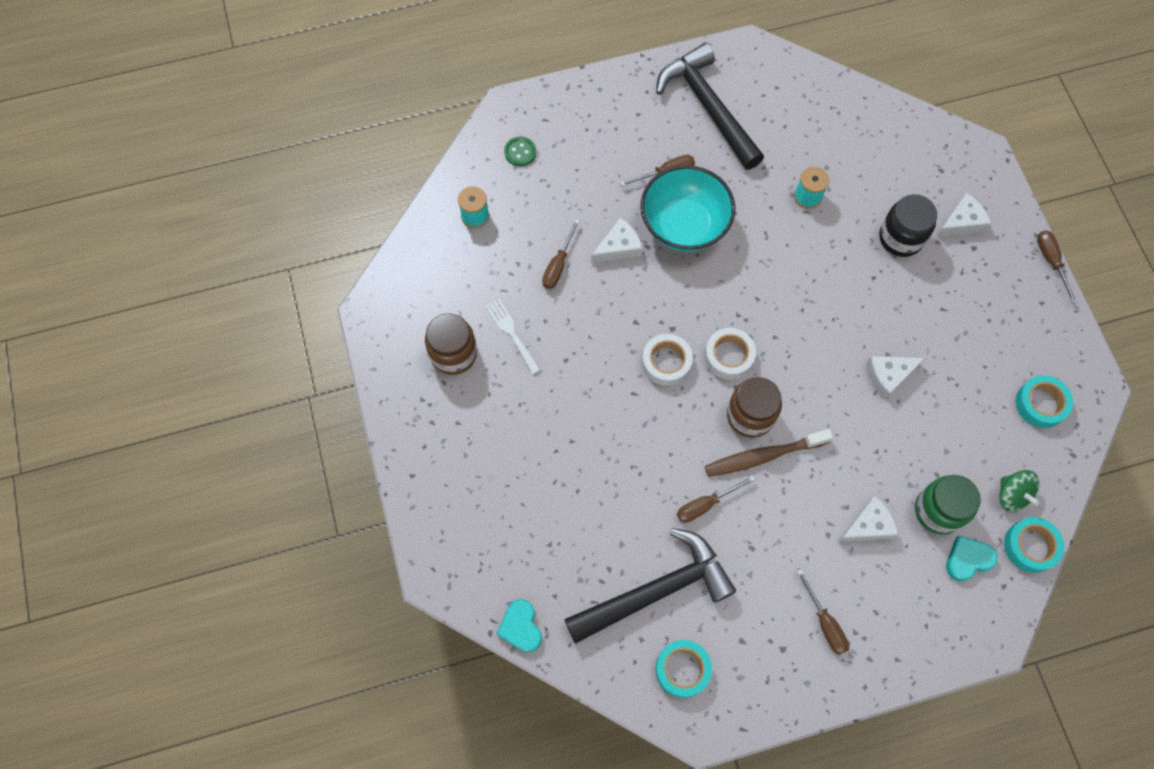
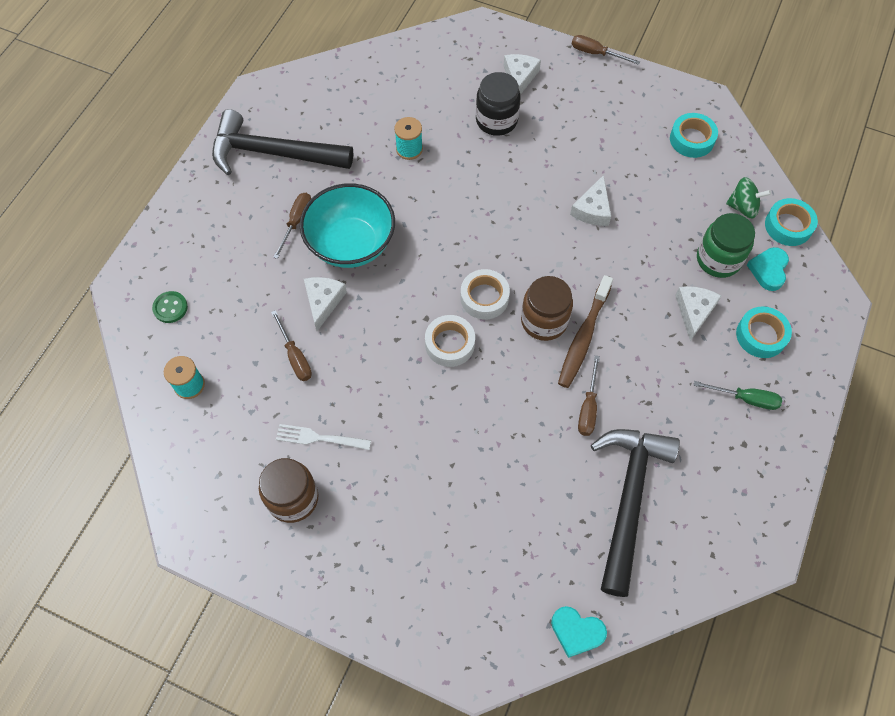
camera: 50 degrees left, 5 degrees down
(682, 669) = (707, 530): turquoise tape -> turquoise tape (761, 335)
(825, 623) = (745, 399): brown screwdriver -> green screwdriver

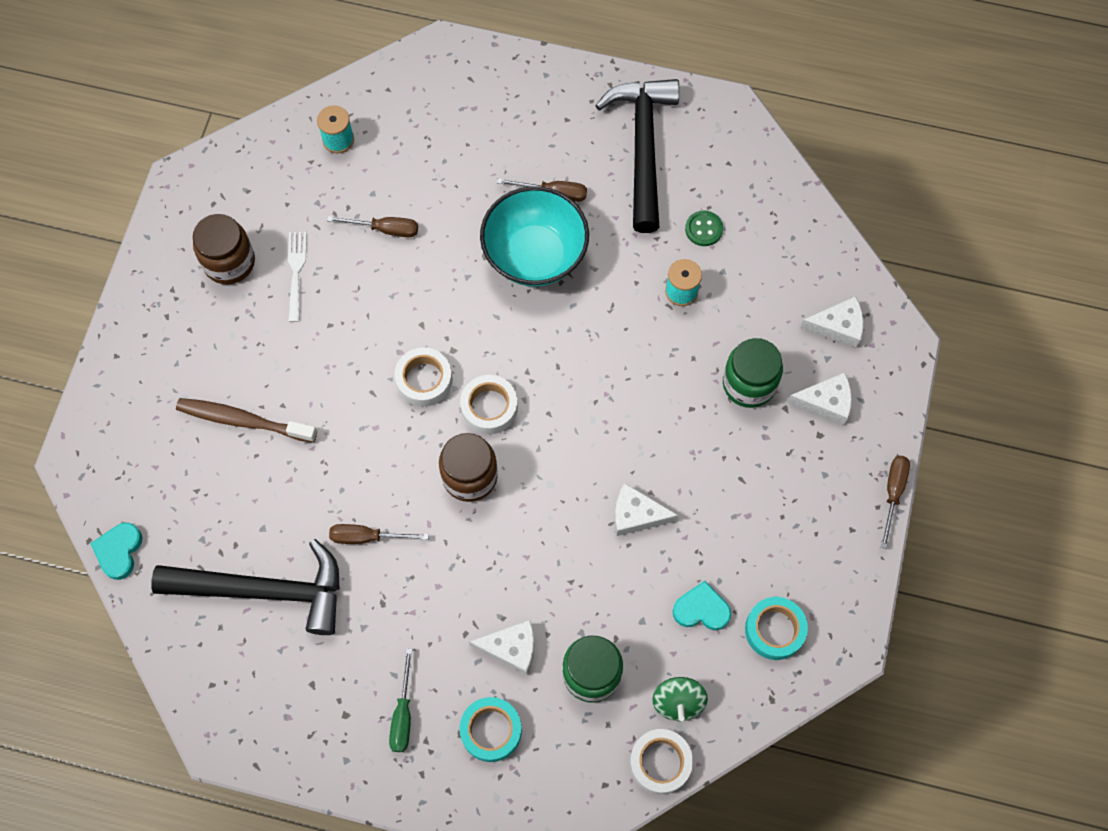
camera: 80 degrees right, 5 degrees up
(170, 308) = (424, 99): green button -> green button (703, 229)
(295, 356) = (385, 229): brown screwdriver -> brown screwdriver turned 135 degrees counterclockwise
(323, 302) = (456, 242): white cheese -> white cheese (838, 326)
(496, 120) = (749, 384): black jar -> green jar
(583, 337) = (455, 522): brown toothbrush -> brown toothbrush (243, 420)
(768, 270) = (587, 738): turquoise heart -> turquoise heart (701, 609)
(788, 226) = (660, 762): turquoise tape -> white tape

